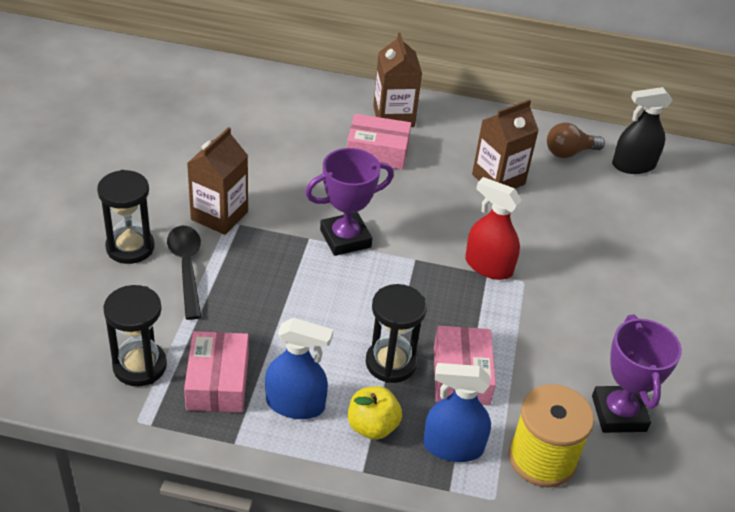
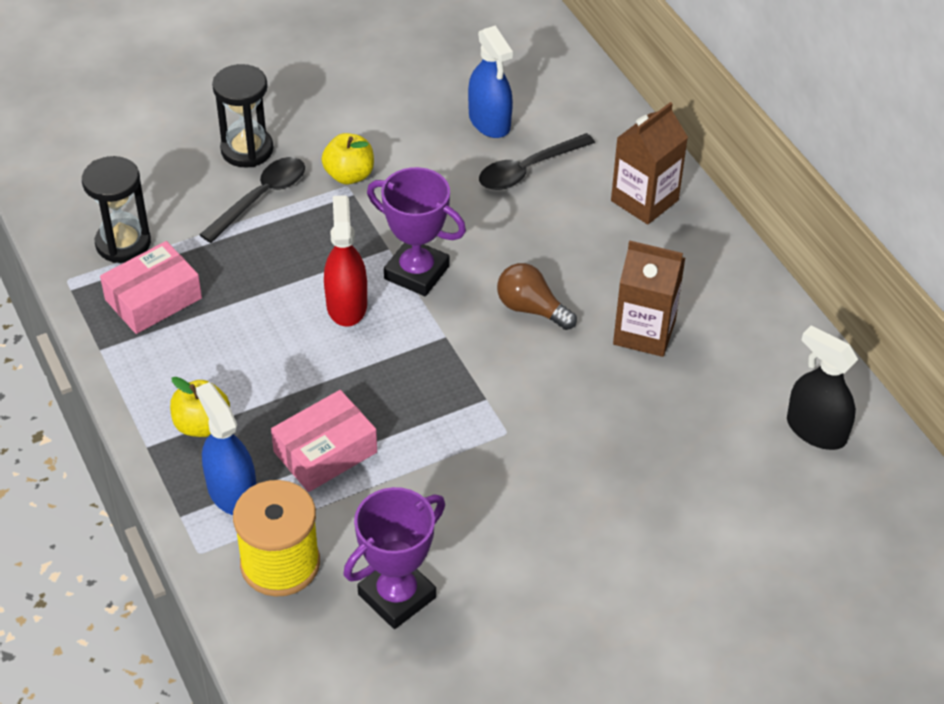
camera: 55 degrees right, 5 degrees up
(219, 215) = (349, 175): brown carton -> yellow apple
(295, 404) = (177, 361): blue spray bottle -> blue spray bottle (489, 121)
(313, 142) = (528, 170): none -> black spoon
(377, 152) = (572, 221): pink box -> none
(391, 363) = (289, 395): black hourglass -> none
(488, 266) = (497, 394): red spray bottle -> red spray bottle (346, 305)
(569, 152) = (766, 365): brown light bulb -> brown light bulb (531, 309)

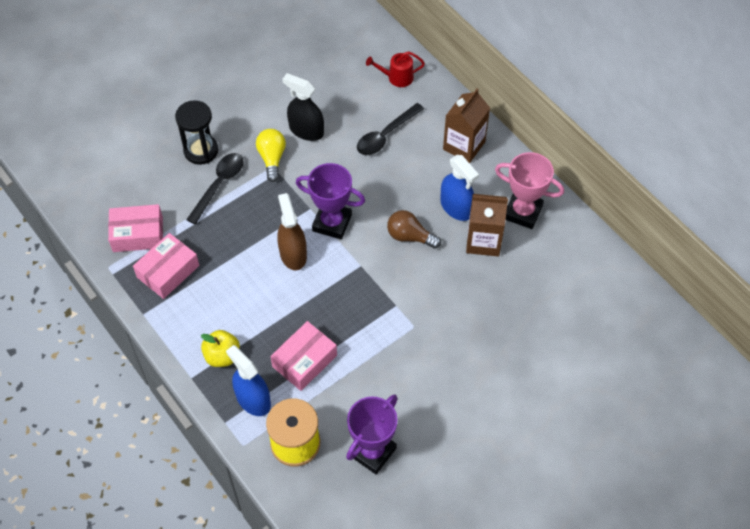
camera: 10 degrees left, 10 degrees up
(123, 243) = (138, 234): black hourglass -> pink box
(346, 305) = (293, 254): red spray bottle -> brown spray bottle
(349, 175) = (272, 158): yellow apple -> yellow light bulb
(489, 121) = (353, 103): blue spray bottle -> blue spray bottle (456, 207)
(564, 97) = (397, 77): none -> red watering can
(715, 303) = (522, 212): none -> pink trophy
(816, 430) = (601, 291): black spray bottle -> black spray bottle (306, 130)

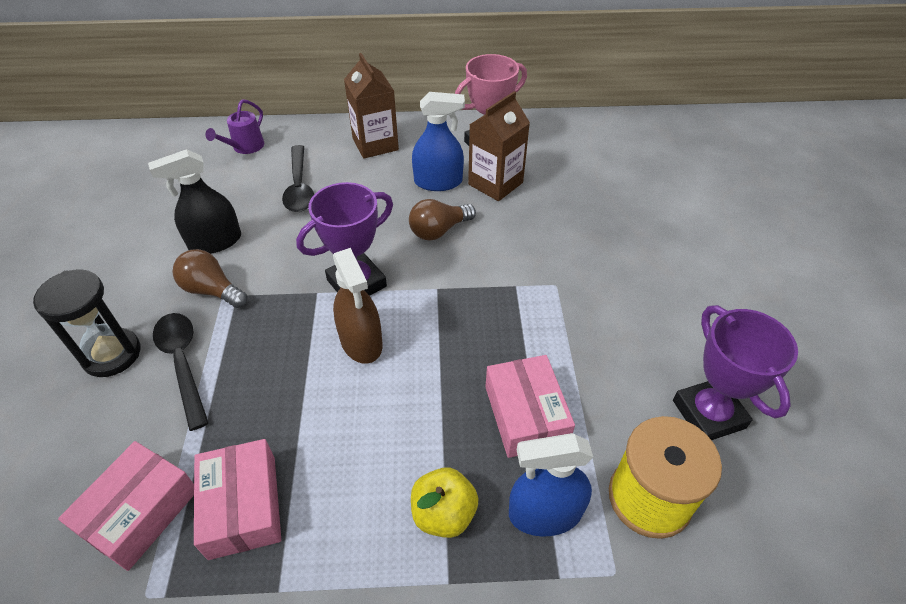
camera: 55 degrees left, 10 degrees down
(272, 158) = (212, 290): yellow light bulb -> brown light bulb
(293, 254) = (361, 342): brown spray bottle -> brown spray bottle turned 135 degrees counterclockwise
(397, 77) = (245, 147): red watering can -> purple watering can

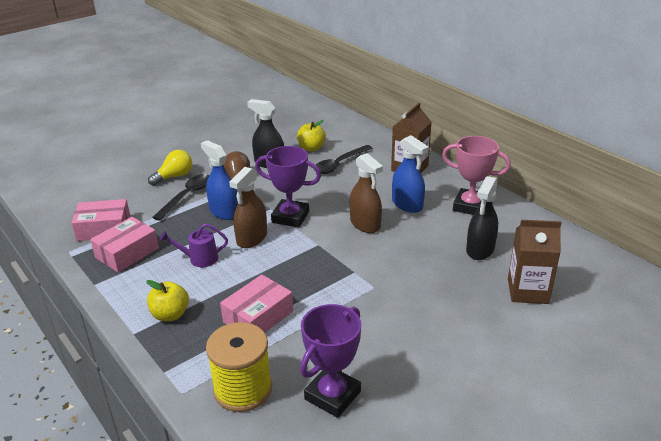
camera: 55 degrees right, 15 degrees down
(112, 354) = (174, 176): black hourglass -> yellow light bulb
(234, 190) = (311, 148): none -> yellow apple
(245, 147) = (347, 134): purple watering can -> purple watering can (199, 259)
(439, 230) = (365, 224): brown light bulb -> brown spray bottle
(495, 183) = (436, 225): brown carton -> brown carton (527, 291)
(545, 513) = (198, 350): blue spray bottle -> blue spray bottle (224, 212)
(562, 179) = (480, 249): none -> black spray bottle

